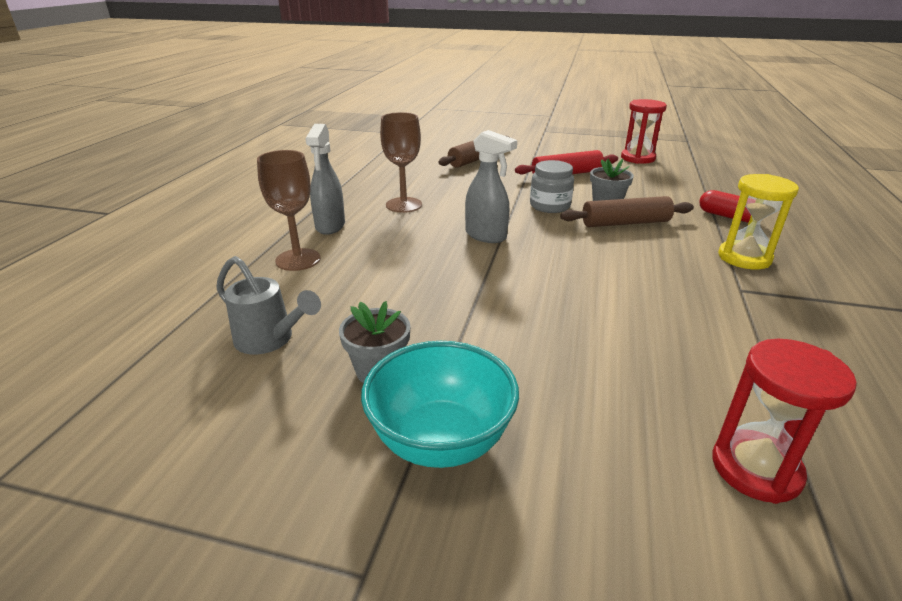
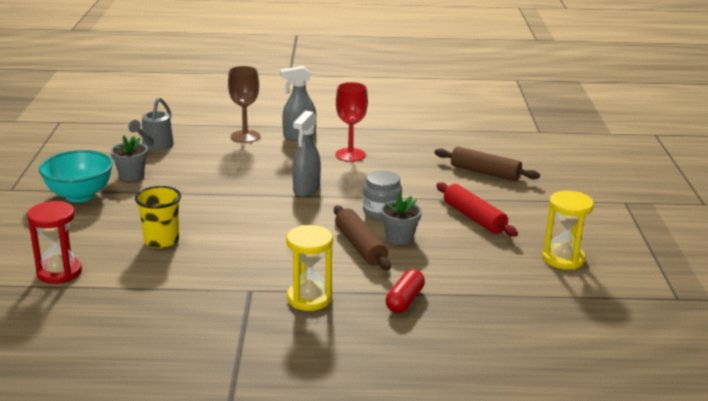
camera: 75 degrees right, 5 degrees down
(404, 205) = (350, 155): brown goblet -> red goblet
(624, 348) = (161, 241): none -> yellow cup
(637, 158) = (563, 259): red hourglass -> yellow hourglass

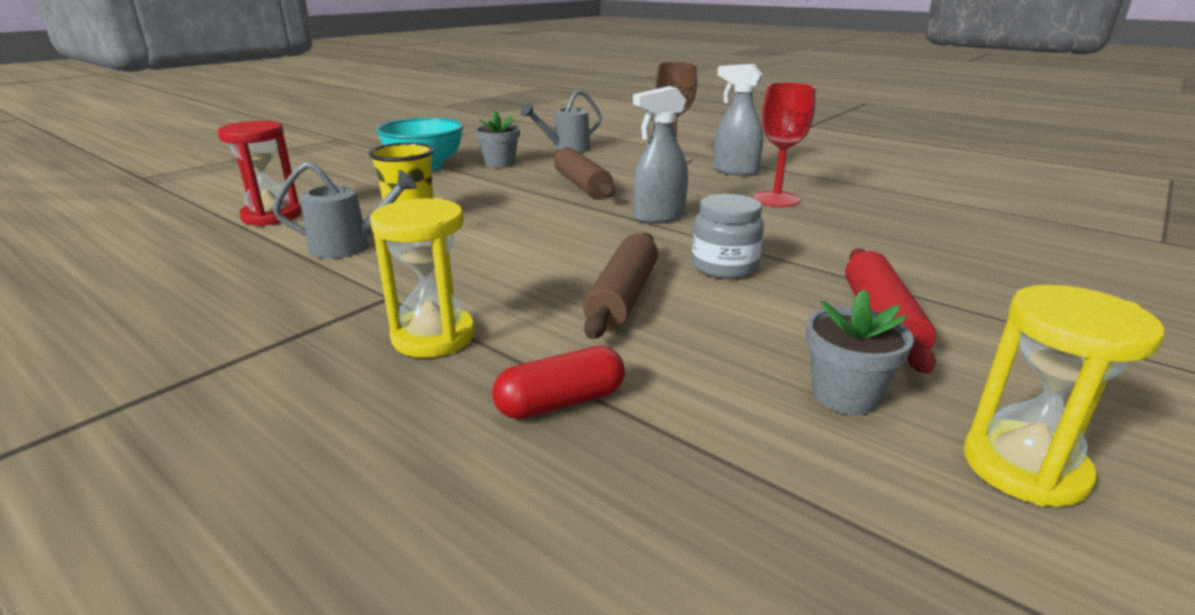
camera: 40 degrees right, 0 degrees up
(164, 272) = (349, 247): none -> grey watering can
(399, 238) = (701, 307): grey flower pot -> grey flower pot (844, 395)
(485, 172) = (982, 266): brown rolling pin -> brown rolling pin (582, 185)

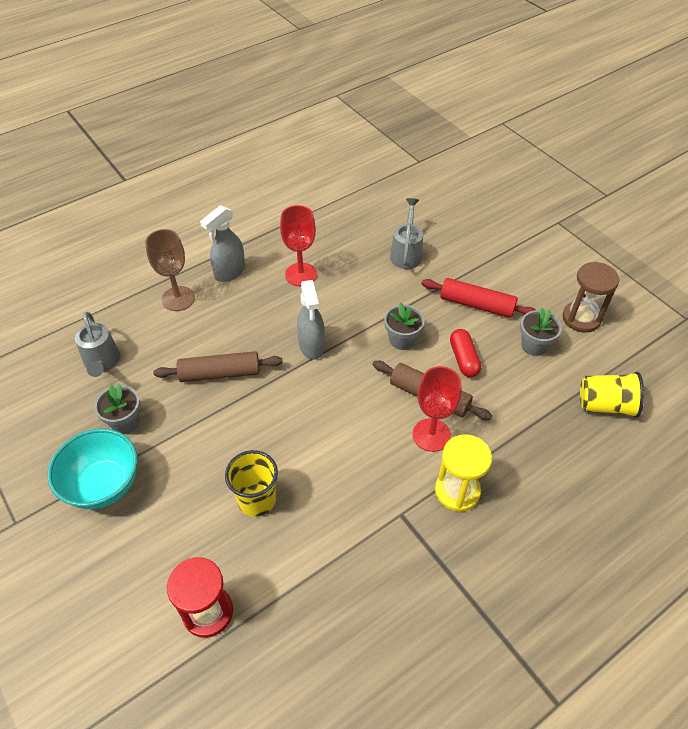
camera: 75 degrees left, 25 degrees up
(349, 247) = (306, 542): grey watering can -> grey watering can (406, 253)
(543, 306) = (431, 435): none -> red goblet
(561, 402) = (526, 443): red capsule -> red capsule (463, 359)
(724, 267) = (402, 339): grey jar -> grey flower pot
(745, 530) = (605, 405): none -> yellow cup
(1024, 467) = (581, 318): yellow hourglass -> brown hourglass

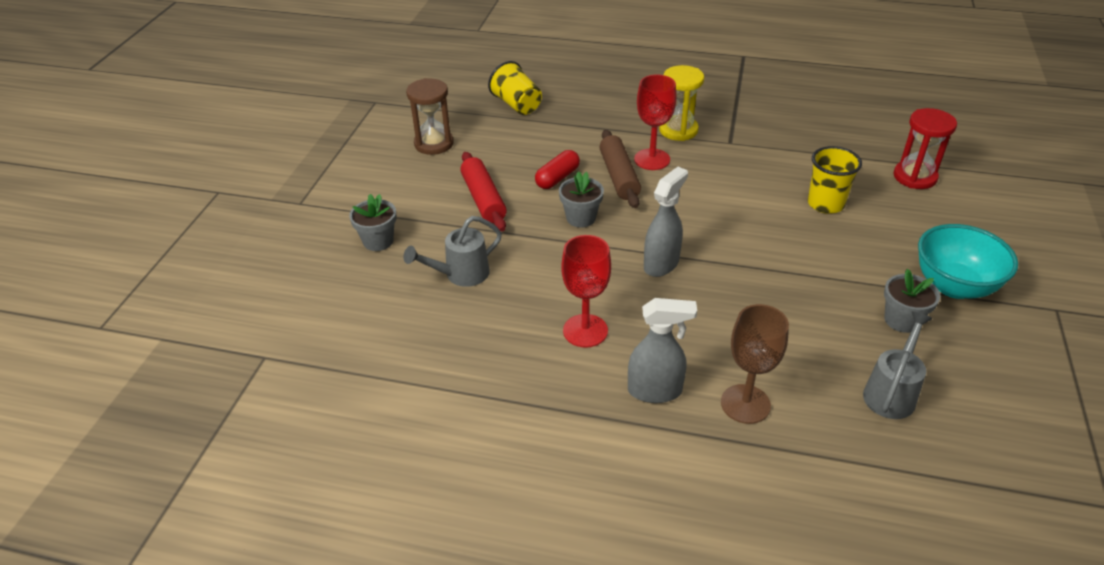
camera: 130 degrees left, 10 degrees down
(220, 373) = (771, 299): brown rolling pin -> none
(534, 345) = (495, 153): grey flower pot -> grey flower pot (378, 241)

